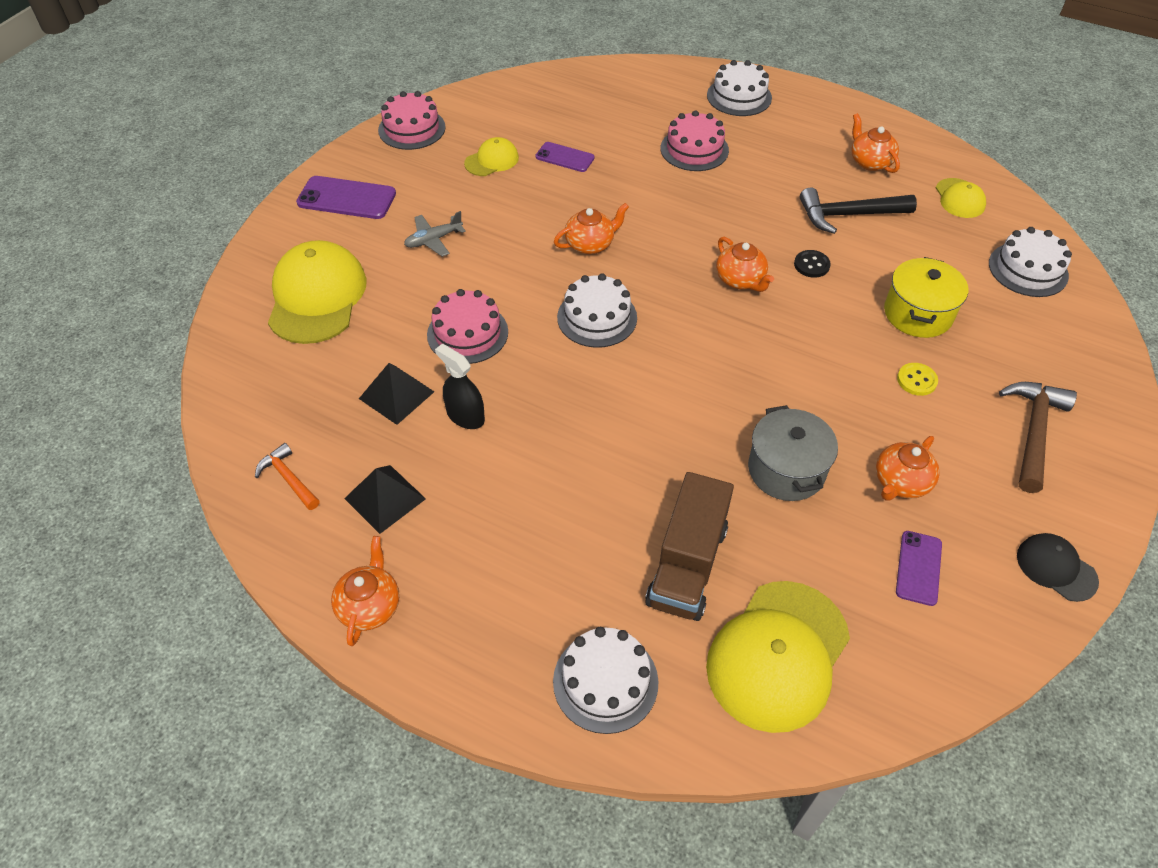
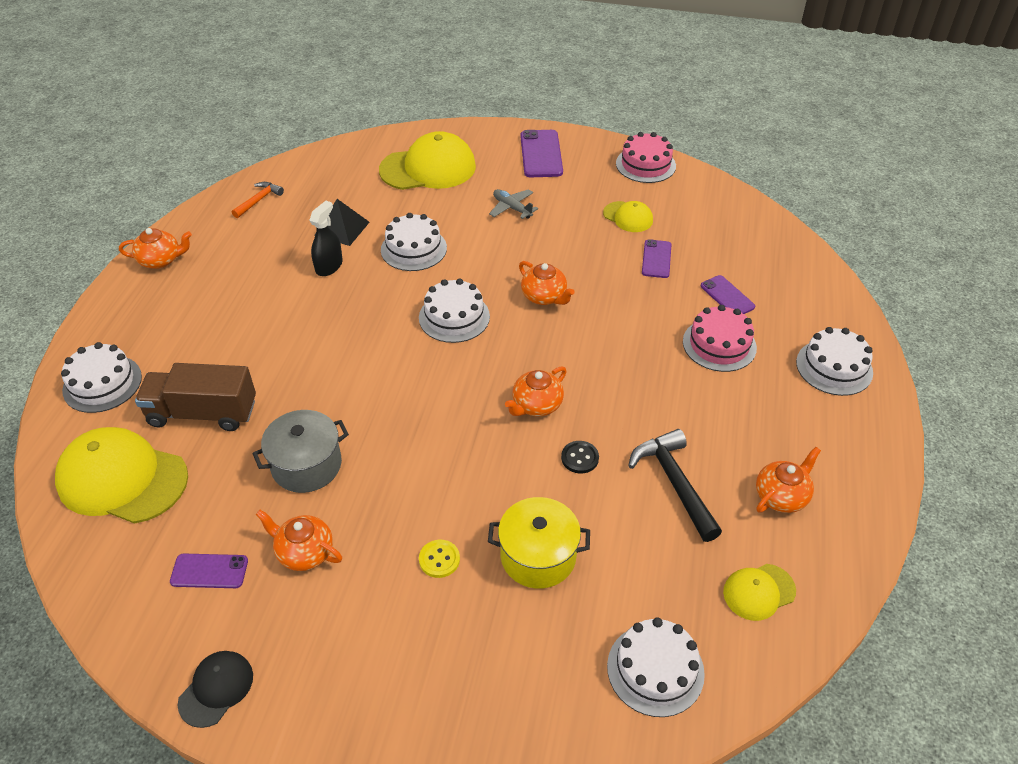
camera: 75 degrees right, 5 degrees down
(385, 498) = (247, 246): black pyramid -> none
(467, 333) = (413, 249): pink cake -> white cake
(634, 128) = (727, 296): none -> purple phone
(1033, 432) = (390, 671): brown hammer -> none

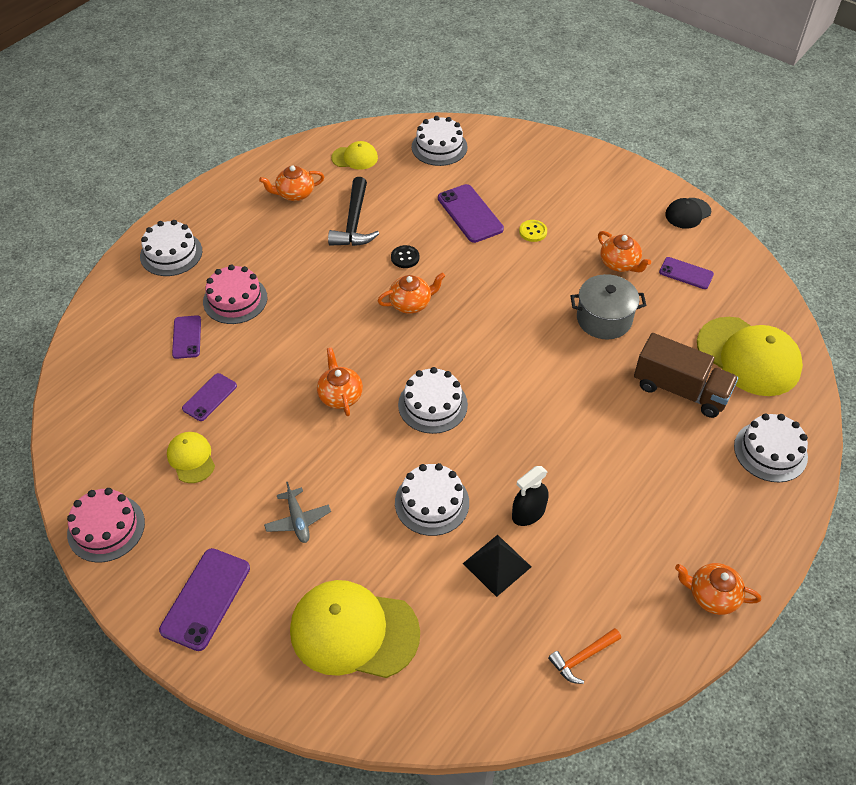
camera: 155 degrees left, 5 degrees up
(538, 556) = (470, 213): yellow pot -> purple phone

